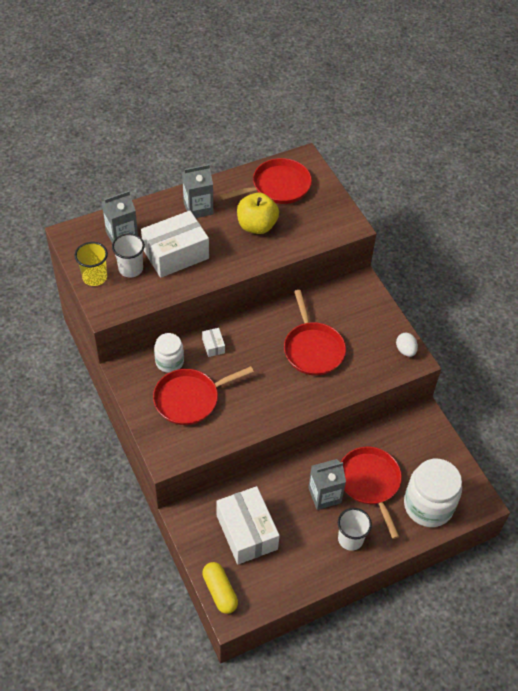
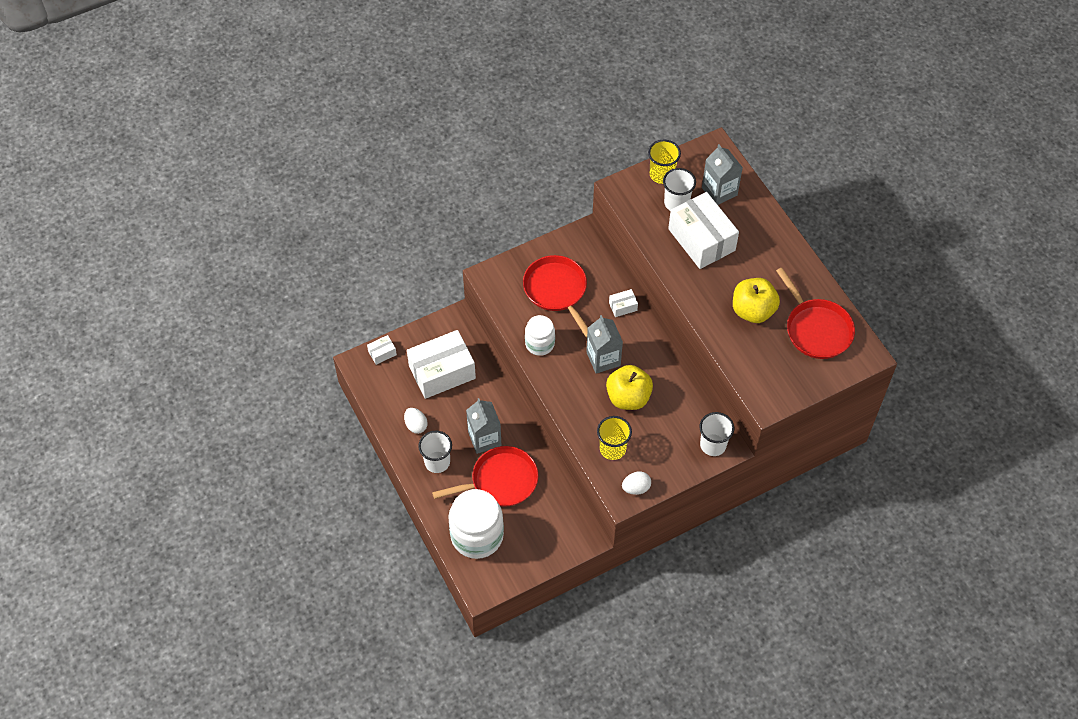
camera: 90 degrees right, 5 degrees up
(169, 361) = (599, 270): white jar -> white jar (540, 343)
(198, 208) = (769, 255): grey carton -> grey carton (603, 359)
(220, 591) = (382, 353): yellow capsule -> white box
(308, 558) = (416, 425): none -> white egg
(313, 349) = (628, 397): red pan -> yellow apple
(361, 292) = (713, 445): none -> white cup
(366, 365) = (612, 449): none -> yellow cup

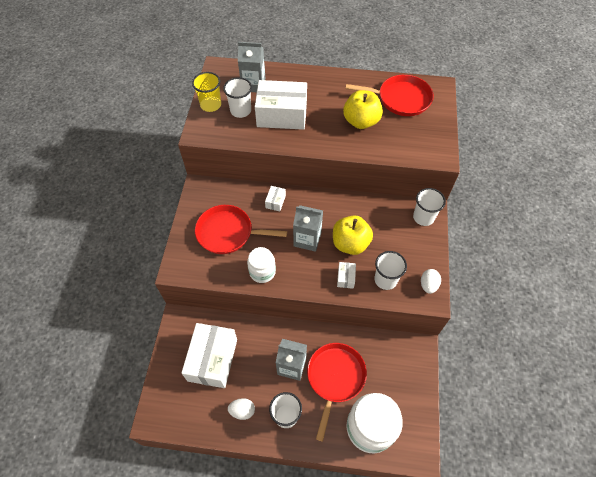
camera: 55 degrees left, 0 degrees up
(382, 353) = (159, 394): white box -> white box (345, 278)
(612, 449) = (385, 280): yellow cup -> white cup

